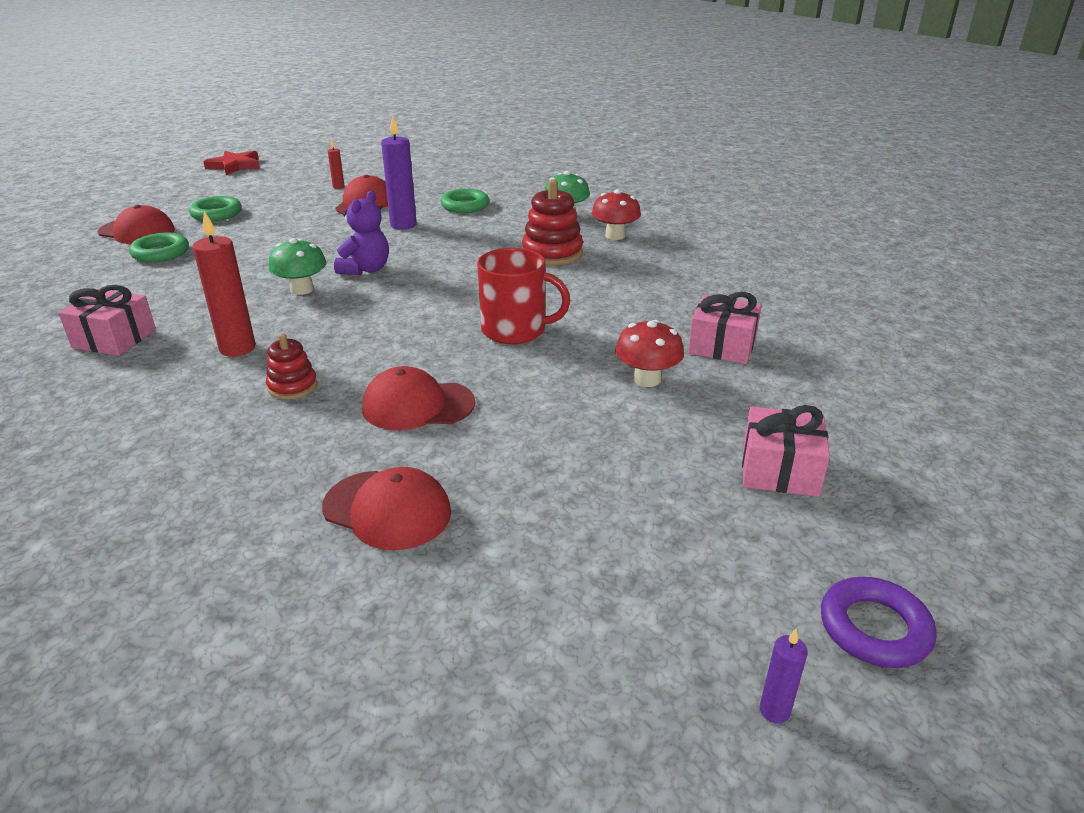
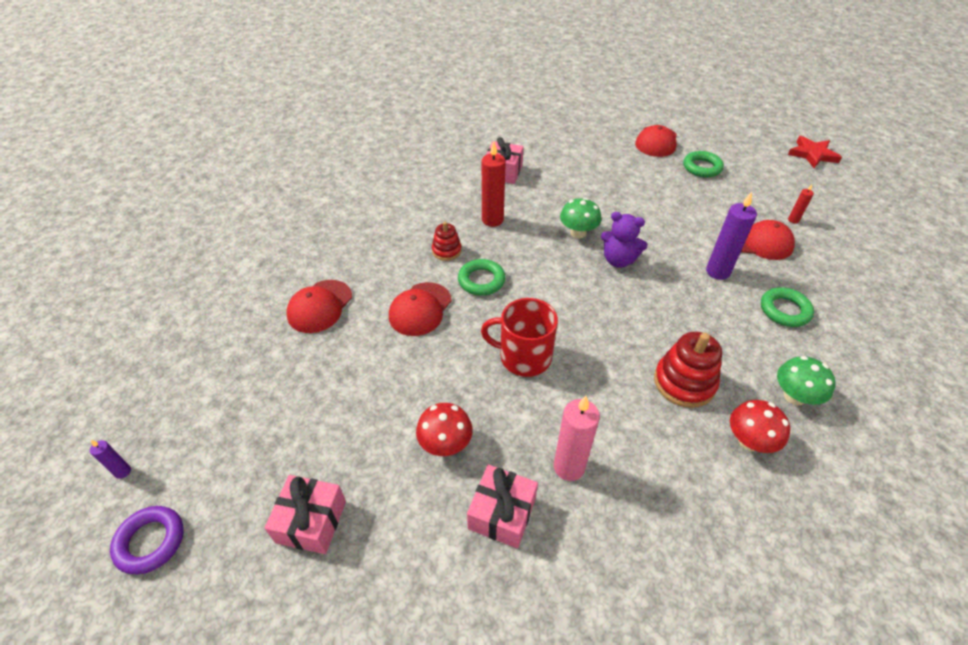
camera: 90 degrees right, 15 degrees up
(161, 253) = (623, 159): green ring -> green ring (481, 280)
(418, 405) = (420, 309): red cap -> red cap turned 150 degrees counterclockwise
(515, 330) = (523, 357): red mug -> red mug turned 90 degrees clockwise
(660, 311) = (569, 467): none -> pink candle

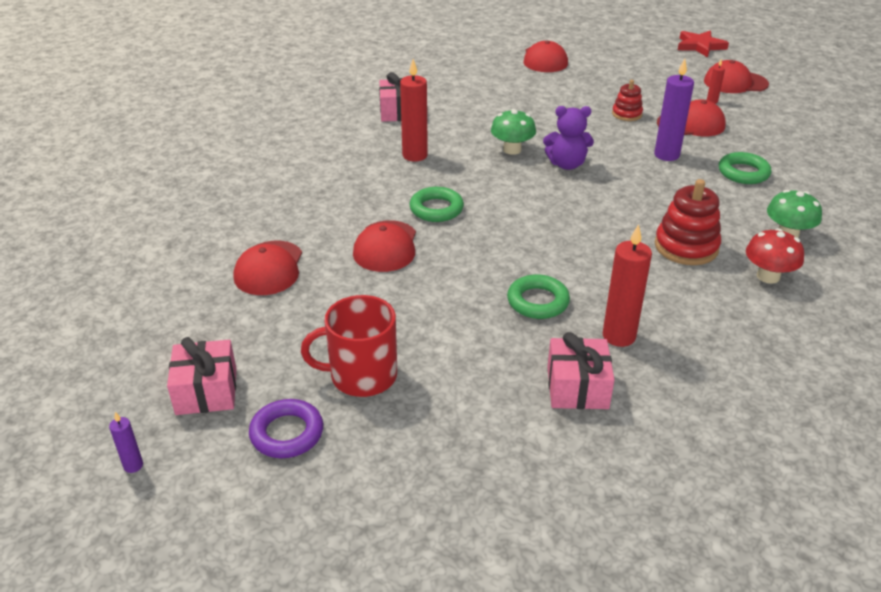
camera: 20 degrees left, 10 degrees down
(150, 541) = (214, 514): purple ring -> purple ring (287, 433)
(311, 521) = (386, 447): pink gift -> pink gift (206, 391)
(445, 444) = (486, 349): red mushroom -> none
(446, 251) = (381, 191): red stacking toy -> red stacking toy (627, 114)
(523, 357) = (521, 262): red mug -> red mug (361, 375)
(569, 467) = (619, 336): pink candle -> red candle
(702, 167) = (602, 74): green ring -> green ring (538, 301)
(828, 203) = (735, 83): none -> red cap

